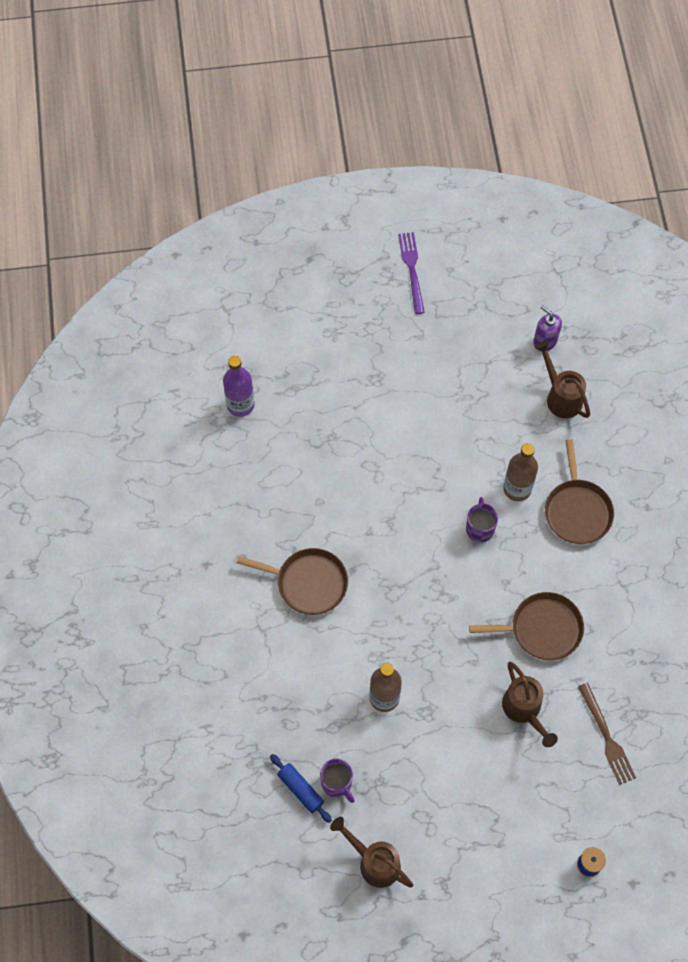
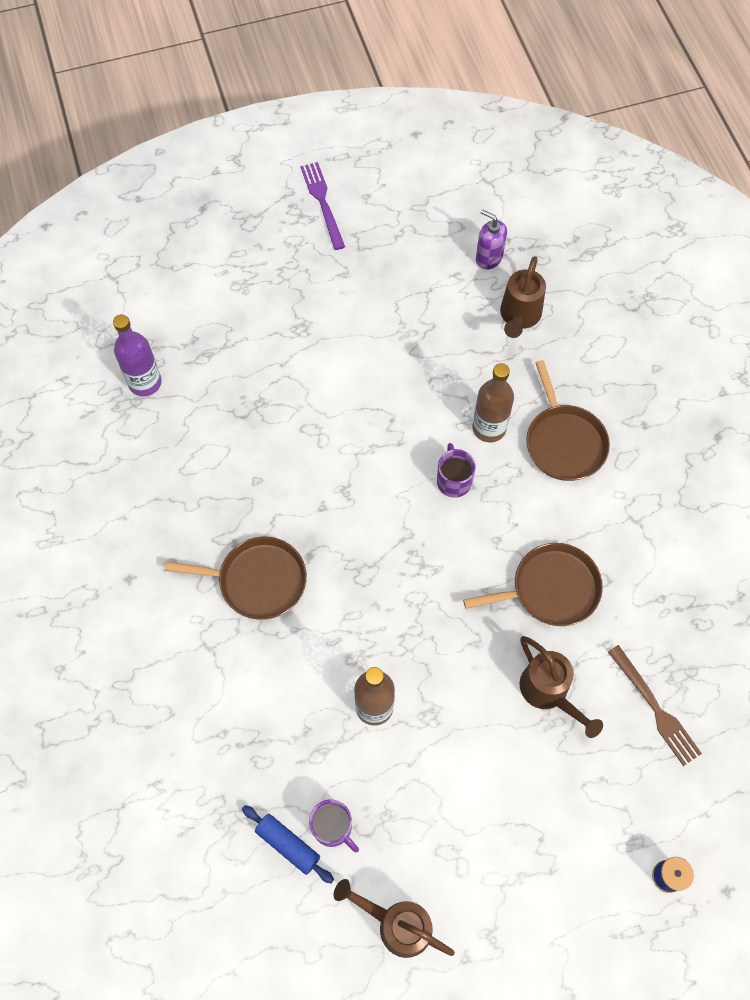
camera: 10 degrees left, 0 degrees up
(561, 397) = (519, 316): brown watering can -> brown watering can turned 120 degrees counterclockwise

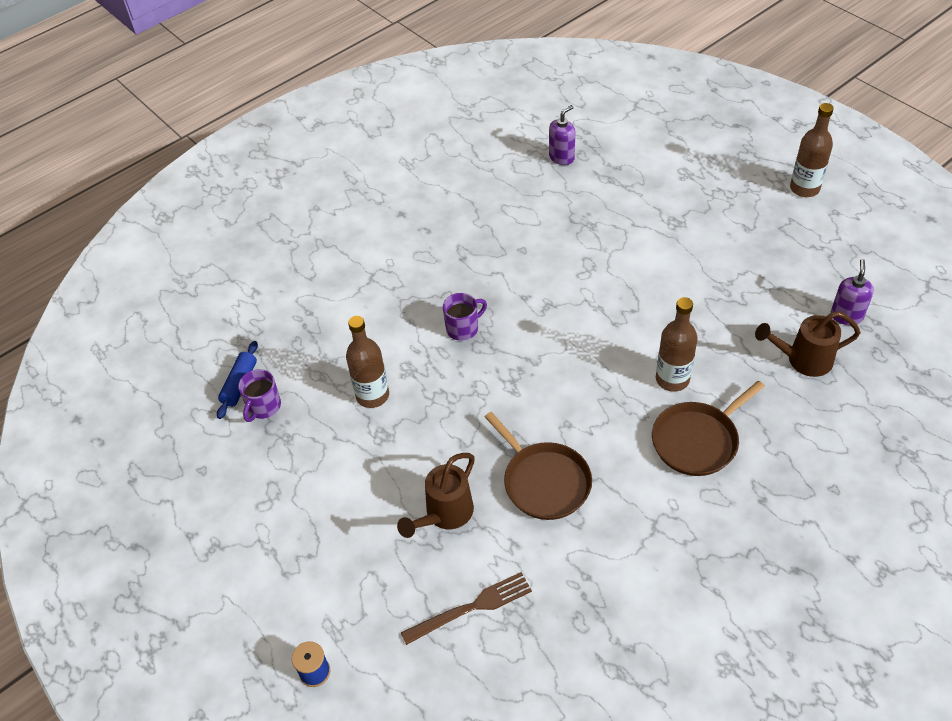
camera: 70 degrees right, 15 degrees down
(145, 382) = (561, 157): purple bottle -> purple soap dispenser
(258, 580) = (440, 284): brown pan -> none
(322, 202) = (804, 188): purple fork -> brown bottle
(397, 924) = (202, 478): brown watering can -> none
(453, 480) = (604, 373): purple mug -> purple mug (463, 328)
(655, 708) = (471, 608): brown fork -> brown fork turned 150 degrees counterclockwise

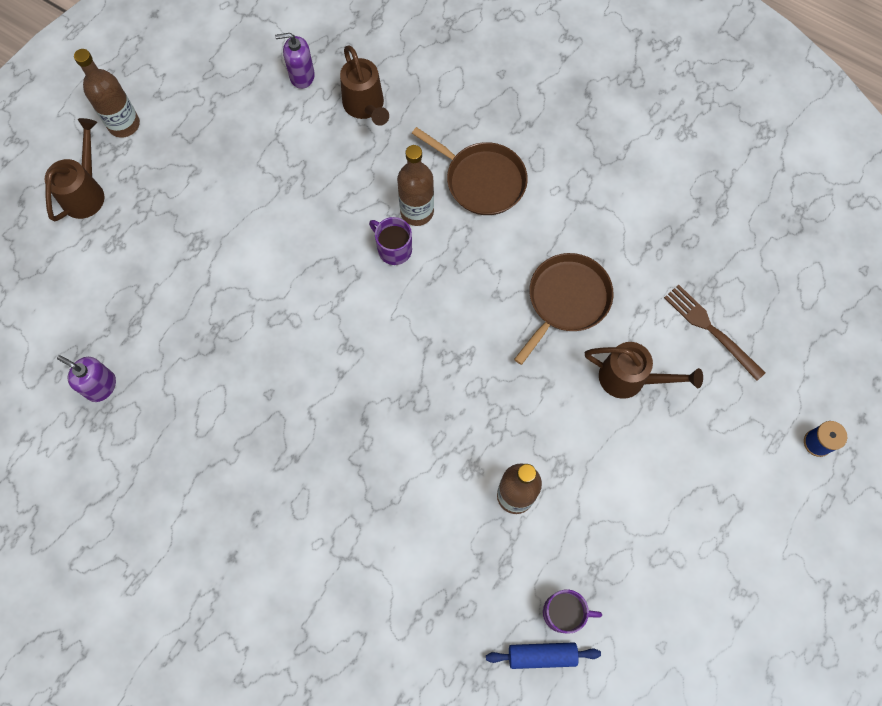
camera: 110 degrees left, 20 degrees up
(463, 328) = (400, 427): purple mug -> purple mug (394, 249)
(738, 161) = (86, 192): none -> brown watering can

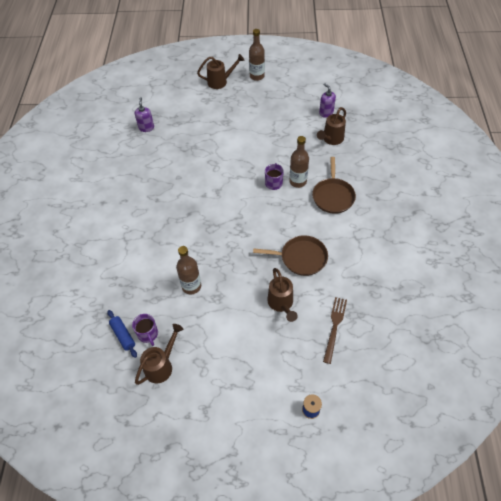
camera: 60 degrees right, 15 degrees down
(632, 620) = (161, 366): none -> brown watering can

